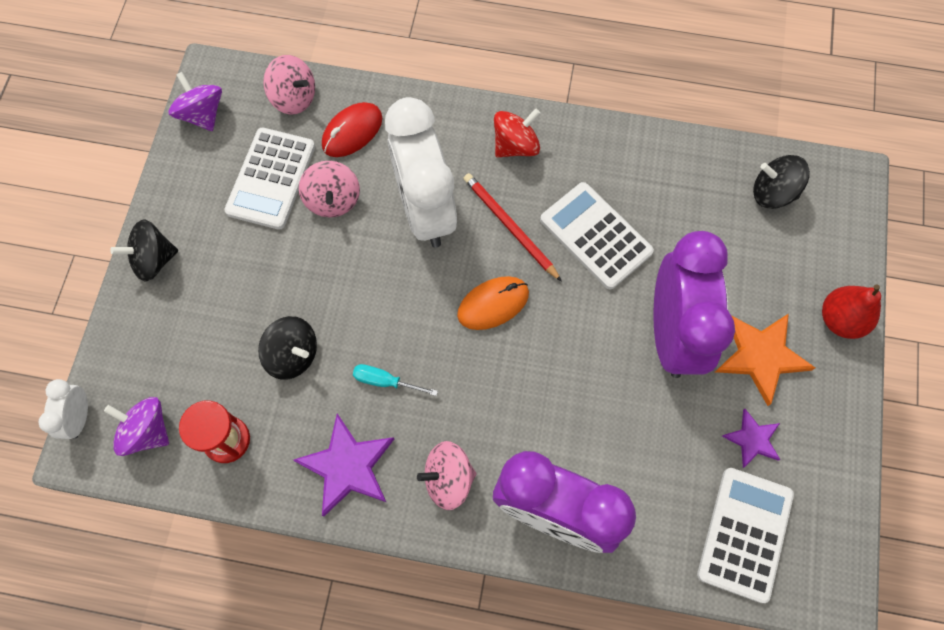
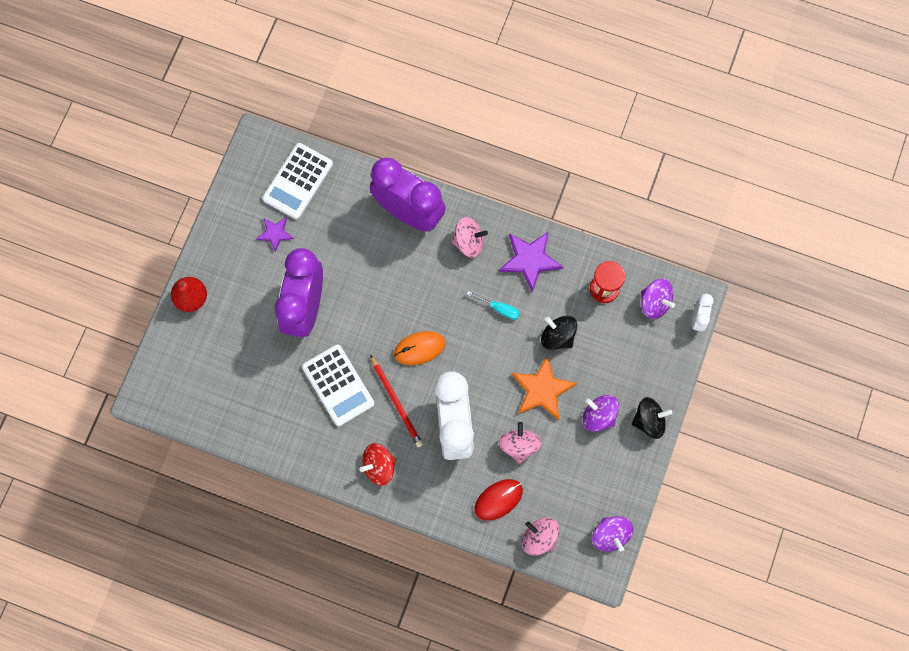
camera: 170 degrees left, 5 degrees up
(225, 254) = (598, 416): none -> purple spinning top
(271, 179) = (562, 470): white calculator -> none
(760, 356) = (252, 283): orange star -> orange star (542, 389)
(772, 193) = (204, 396): black spinning top -> none

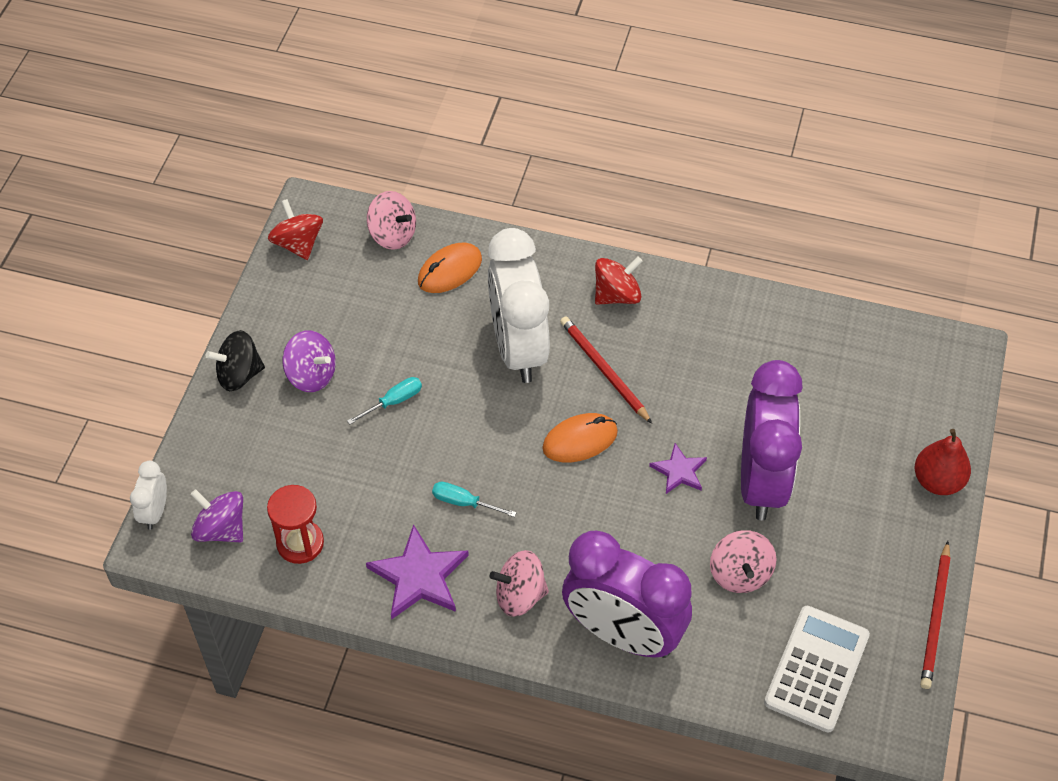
camera: 175 degrees right, 20 degrees down
(219, 207) = (935, 618): none -> red pencil
(275, 233) = (834, 584): purple star -> purple star (679, 471)
(338, 385) = (691, 385): white calculator -> none
(498, 499) = (449, 270): red mouse -> orange mouse
(519, 445) = (425, 332): pink spinning top -> pink spinning top (740, 574)
(542, 389) = (394, 401): orange star -> turquoise screwdriver
(557, 336) = (372, 471): black spinning top -> none
(610, 535) = (298, 244): purple spinning top -> red spinning top

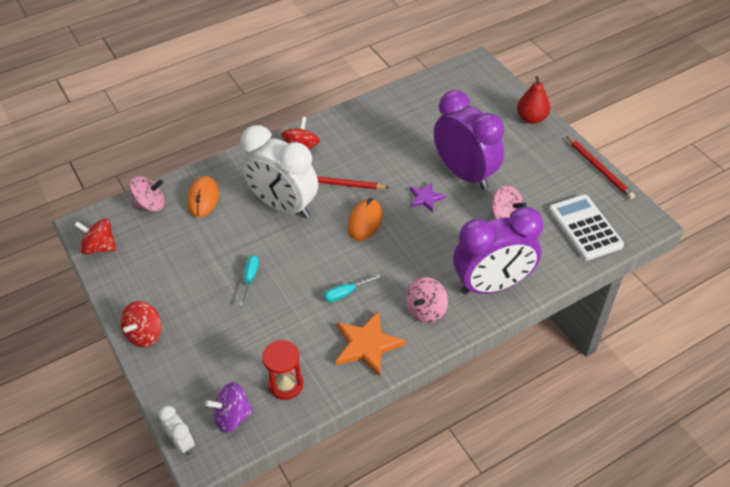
camera: 45 degrees left, 5 degrees down
(239, 374) = (145, 334): black spinning top -> red spinning top
(311, 375) = (188, 301): purple spinning top -> none
(419, 576) = (367, 345): purple star -> orange star

